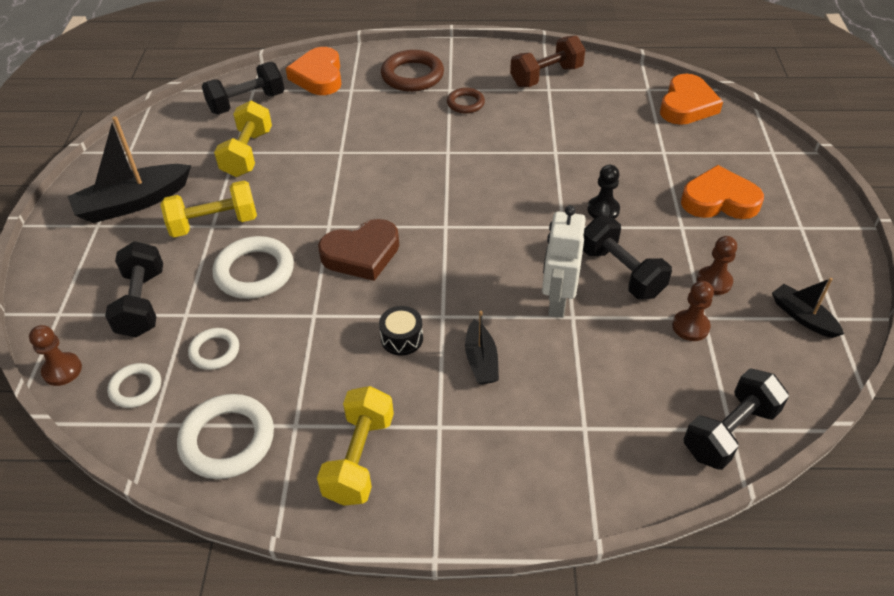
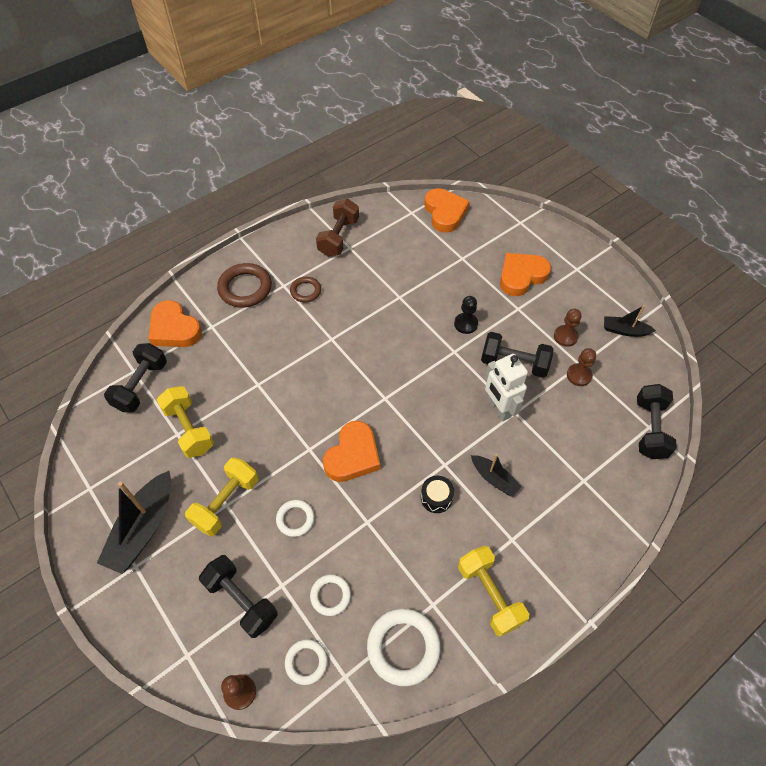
camera: 40 degrees left, 10 degrees up
(254, 272) = (295, 519): white ring -> white ring, size x0.58
(361, 254) = (353, 455): brown heart -> orange heart

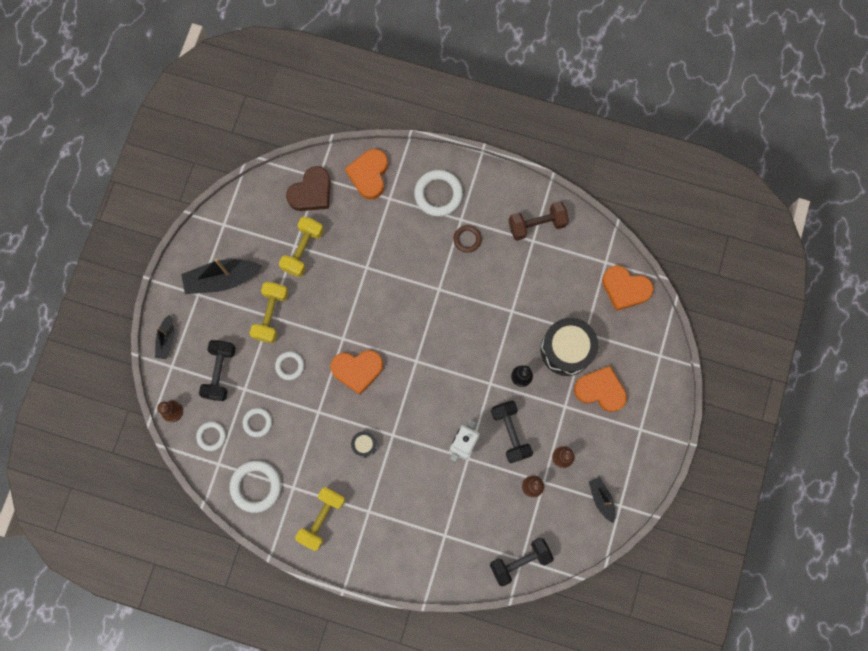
camera: 55 degrees right, 20 degrees up
(141, 386) = (311, 192): black dumbbell -> brown heart
(226, 502) = (271, 315): yellow dumbbell -> yellow dumbbell turned 75 degrees counterclockwise
(245, 288) = (438, 194): brown ring -> white ring
(445, 213) = (625, 289): orange heart -> orange heart turned 75 degrees clockwise
(466, 279) = (566, 350): none -> black drum
(494, 479) = (404, 474): black boat -> black boat (166, 340)

